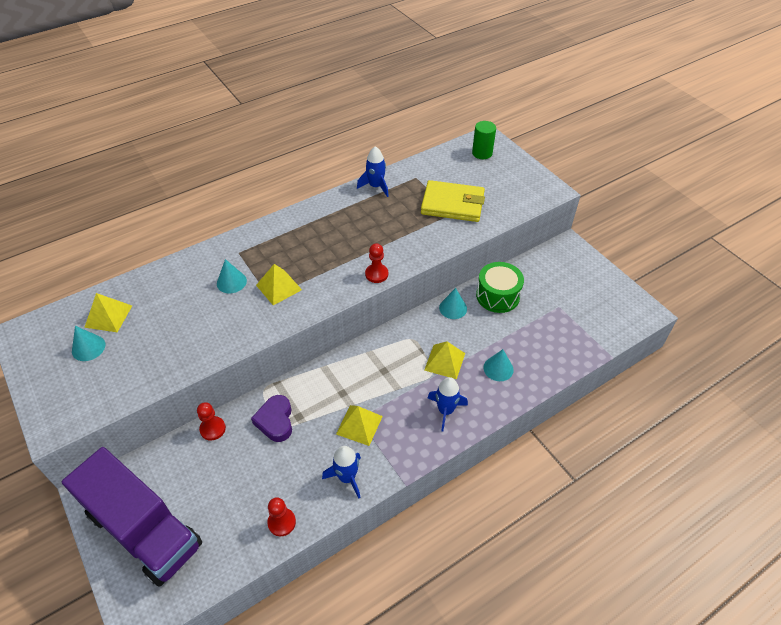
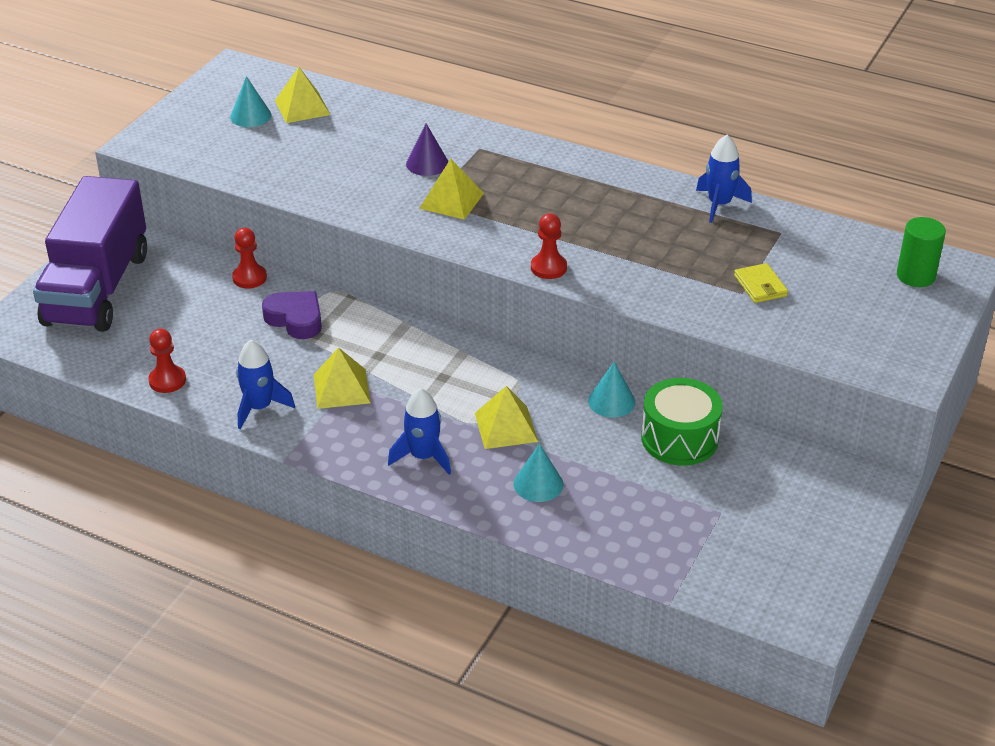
camera: 60 degrees right, 10 degrees down
(231, 282) = (427, 163): turquoise cone -> purple cone
(275, 421) = (295, 319): purple heart -> purple heart turned 75 degrees clockwise
(452, 204) = (760, 286): yellow wallet -> yellow wallet, size x0.48

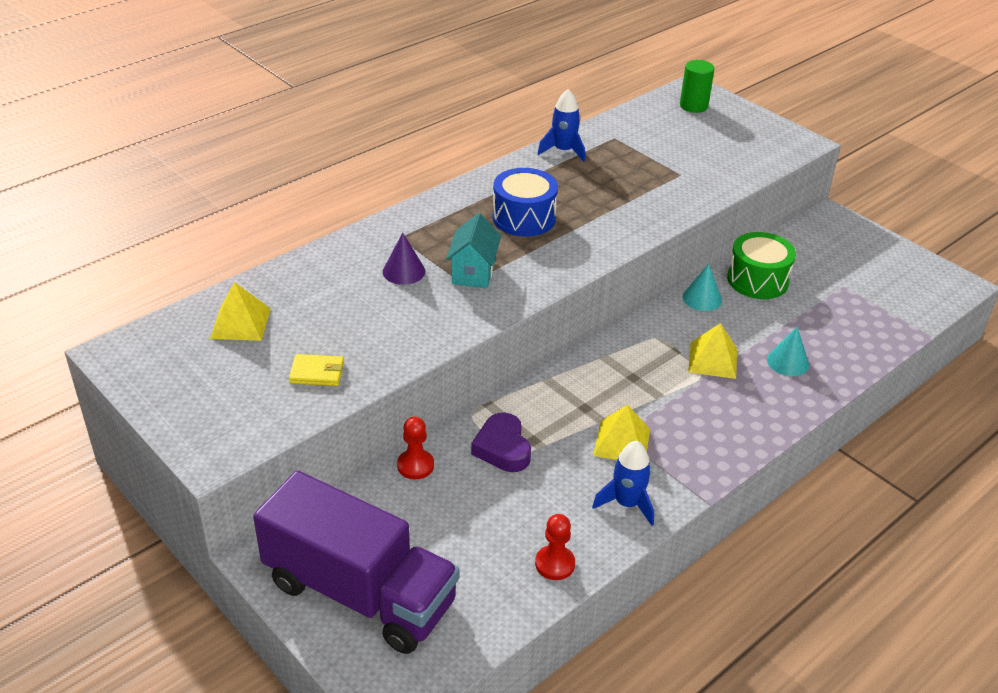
camera: 70 degrees left, 0 degrees up
(250, 116) = (226, 361): turquoise cone -> none
(295, 319) = (502, 448): purple heart -> purple heart turned 75 degrees counterclockwise
(423, 457) = (734, 415): blue rocket -> none
(451, 201) = (473, 273): yellow pyramid -> turquoise house
(548, 268) = (603, 249): red pawn -> none
(566, 208) = (524, 218): none -> blue drum
(760, 286) = (676, 165): yellow wallet -> yellow wallet (317, 373)

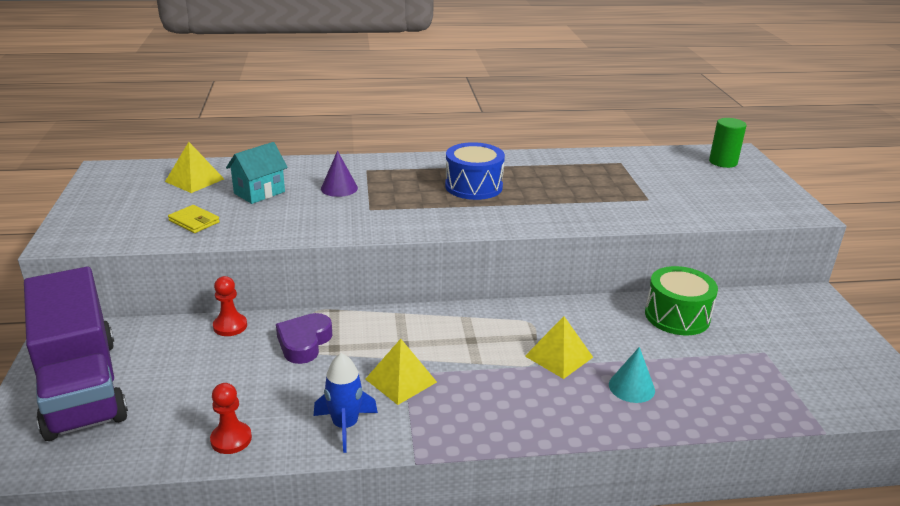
camera: 35 degrees right, 10 degrees down
(473, 273) = (386, 205): turquoise house -> turquoise house (259, 192)
(563, 151) = (565, 158): blue rocket -> none
(702, 298) = (605, 310): turquoise cone -> none

